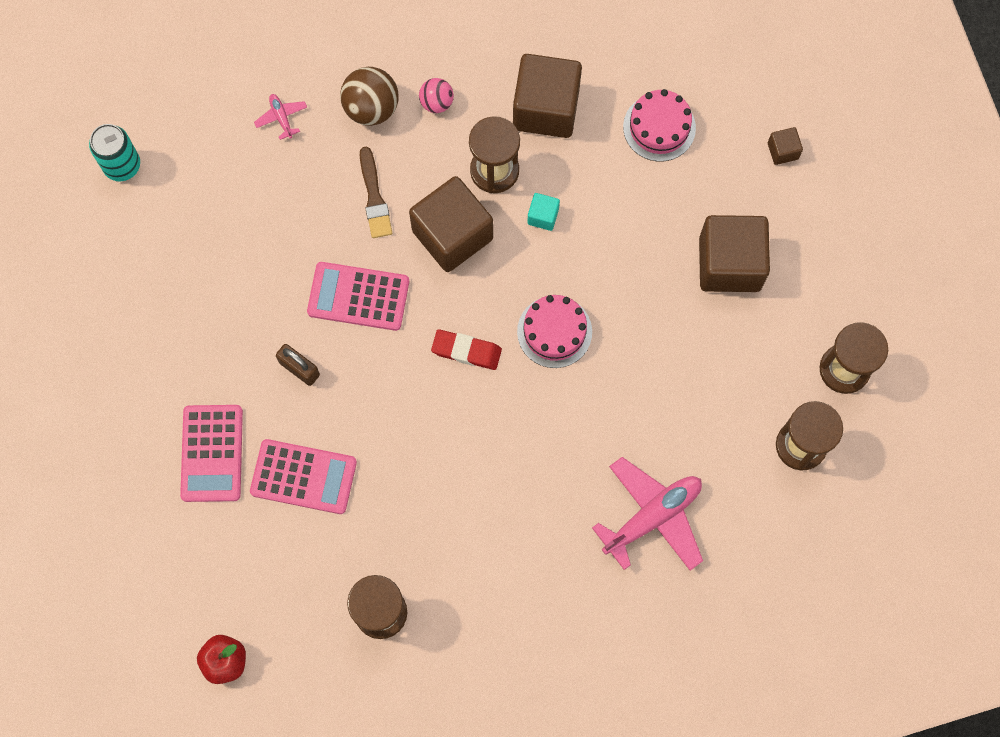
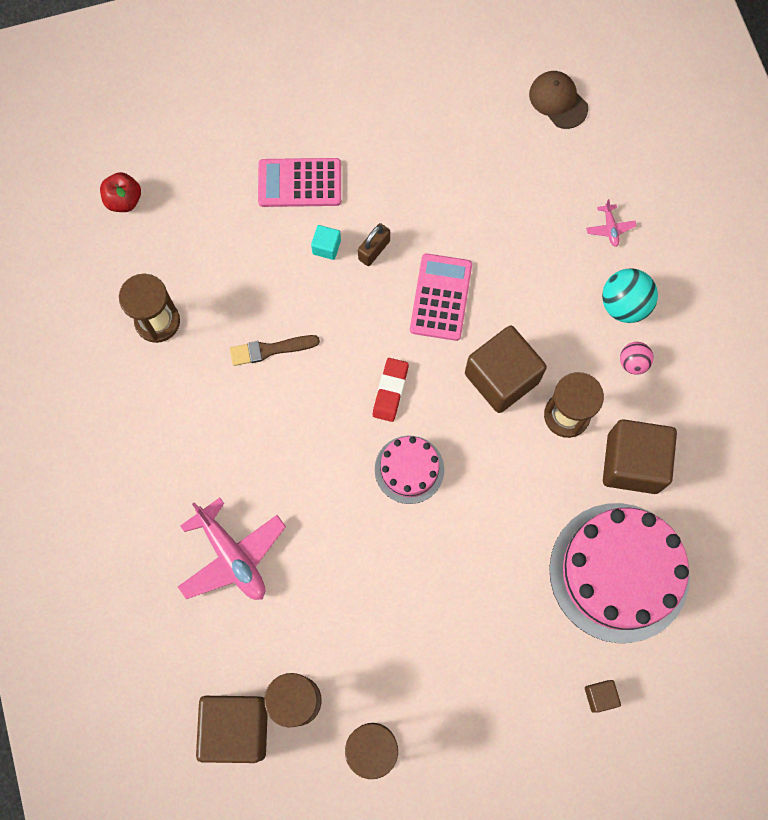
camera: 90 degrees right, 0 degrees up
(122, 165) = (558, 101): turquoise can -> brown cap
(281, 118) = (610, 228): pink plane -> pink plane turned 105 degrees clockwise
(303, 476) = (278, 256): pink calculator -> none
(371, 108) = (624, 305): brown ball -> turquoise ball
(374, 197) = (536, 309): brown brush -> brown brush (270, 350)
(543, 216) = (522, 459): turquoise cube -> turquoise cube (326, 247)
(659, 127) = (619, 572): pink cake -> pink cake, size x1.95
(729, 264) = (479, 637): brown cube -> brown cube (236, 728)

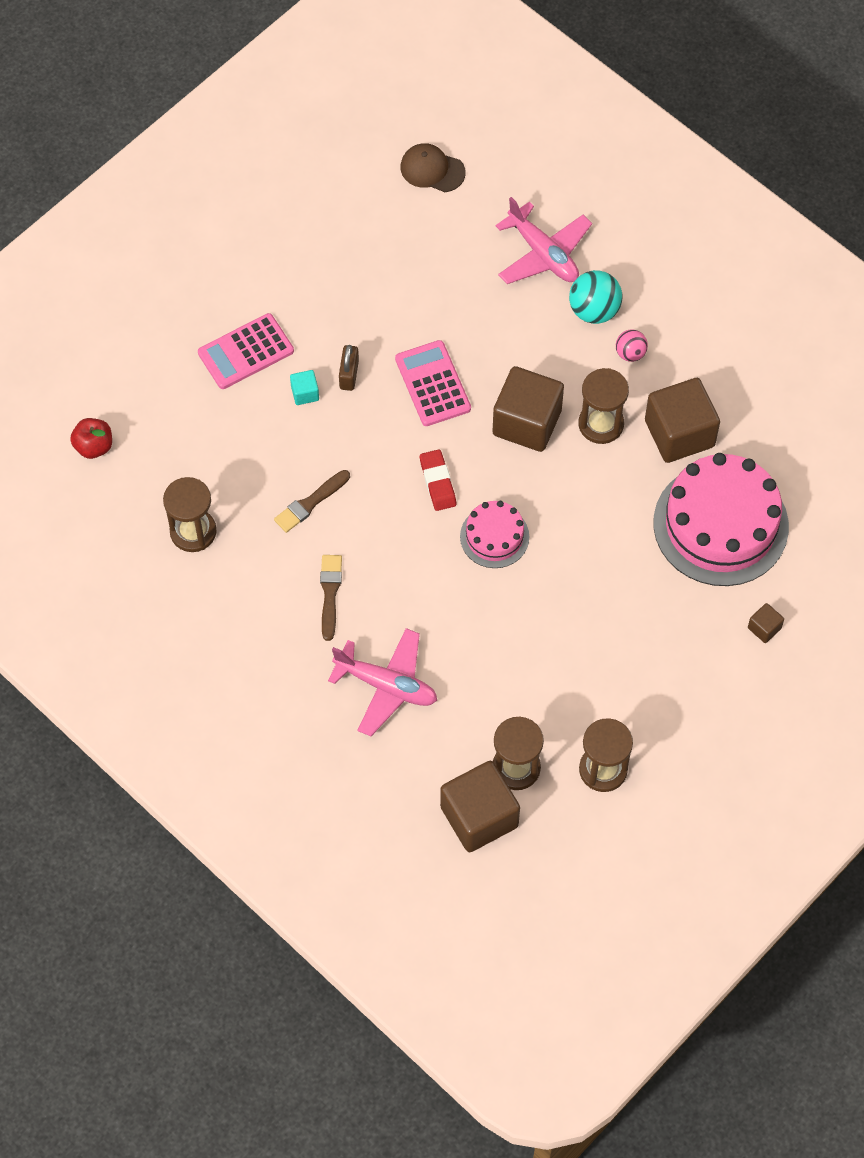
camera: 30 degrees left, 10 degrees down
(236, 442) = (330, 593): none -> brown brush
(610, 228) = (543, 254): pink plane -> pink plane, size x2.24

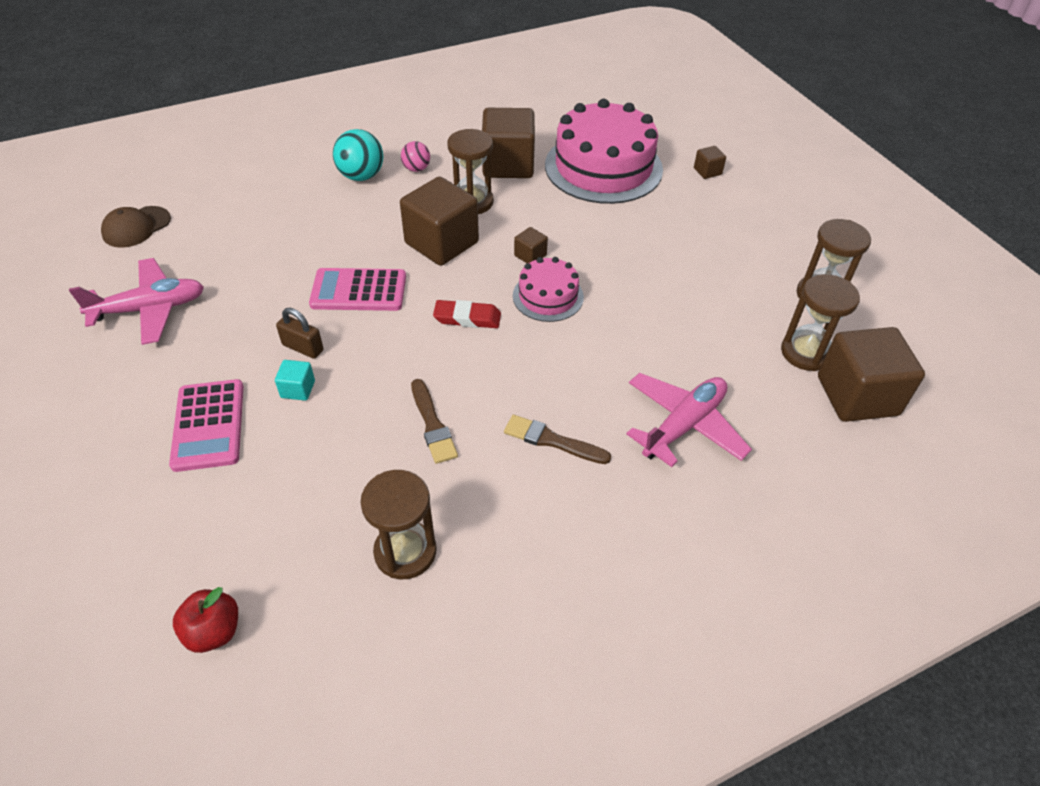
camera: 70 degrees left, 15 degrees down
(543, 254) = (283, 188): pink plane -> pink plane (150, 309)
(544, 503) = (530, 255): none -> brown cube

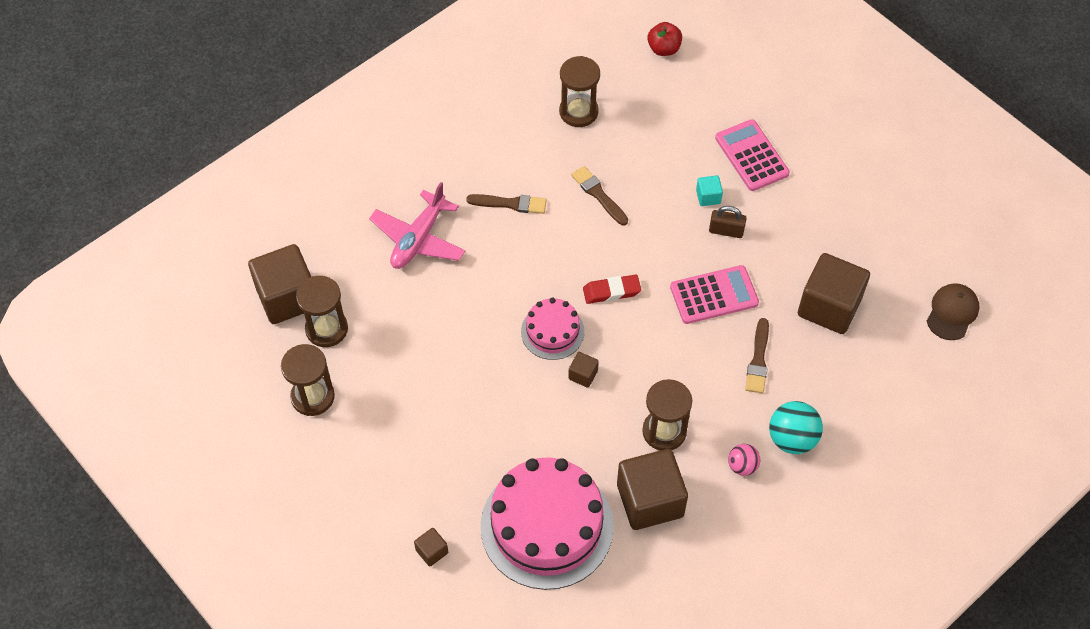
camera: 165 degrees right, 10 degrees up
(150, 309) = (868, 233): pink plane -> none
(351, 232) = (758, 360): none -> brown brush
(441, 243) = (669, 368): brown cube -> brown cube (829, 307)

